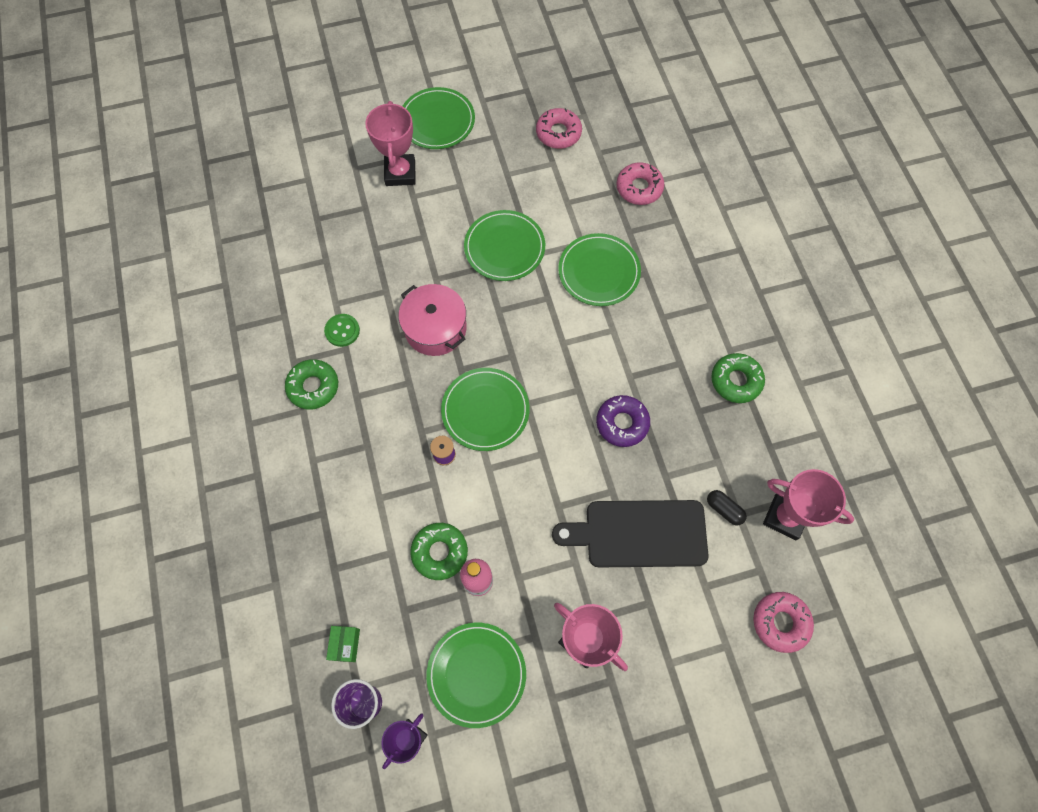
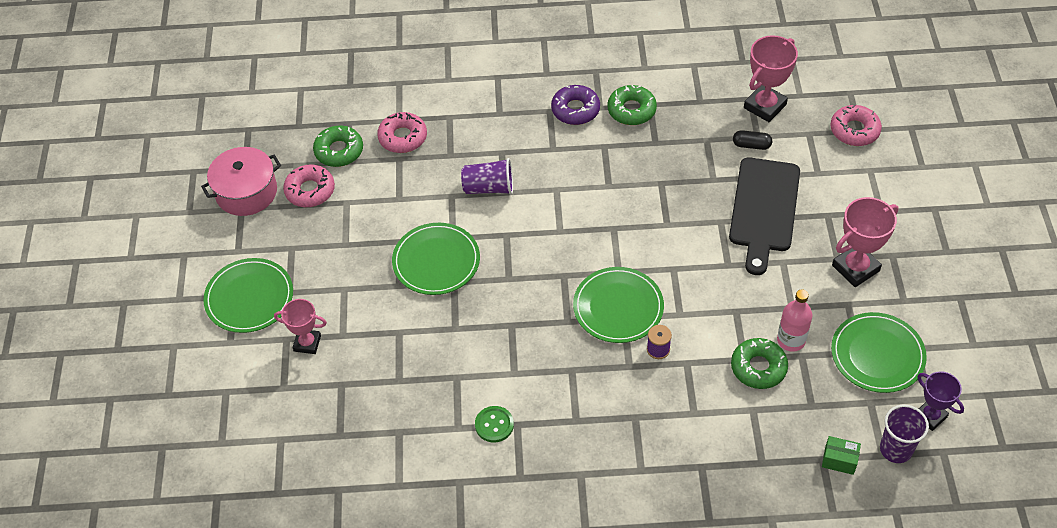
camera: 75 degrees left, 15 degrees down
(313, 387) = (555, 460): green donut -> green donut (339, 151)
(400, 173) = (307, 343): pink trophy -> pink trophy, size x0.65
(435, 328) = (515, 337): pink pot -> pink pot (246, 192)
(599, 271) = (489, 188): green plate -> purple cup
(622, 423) = (655, 201): purple donut -> purple donut (575, 110)
(724, 509) = (751, 145): black capsule -> black capsule turned 45 degrees clockwise

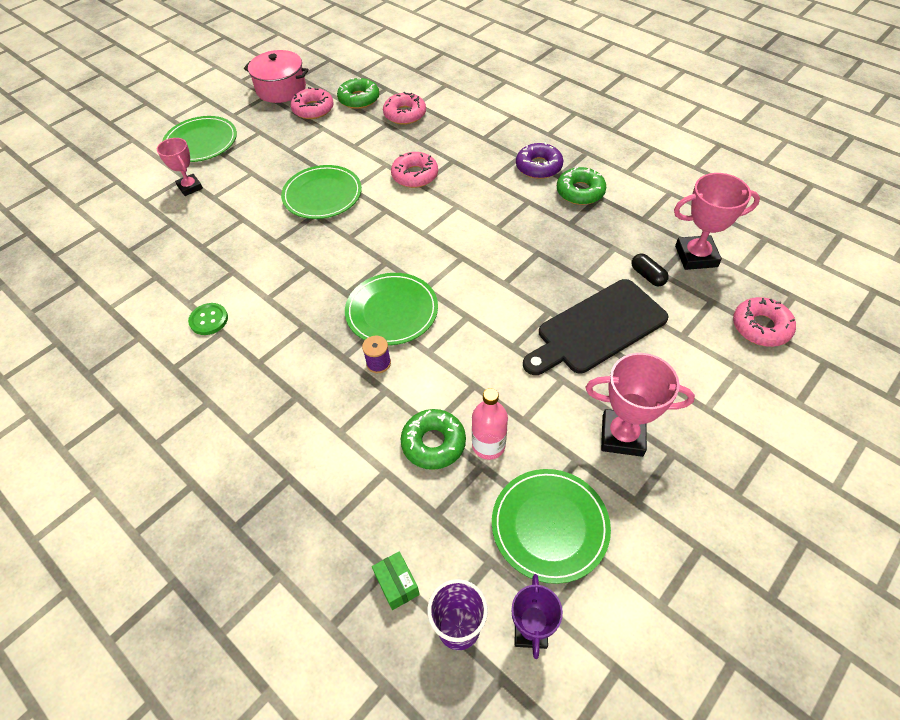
camera: 45 degrees right, 0 degrees up
(489, 188) = (415, 175): purple cup -> pink donut

